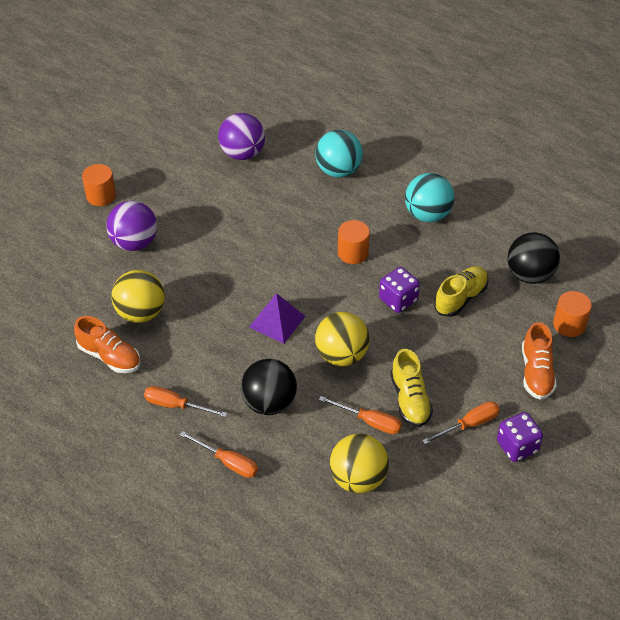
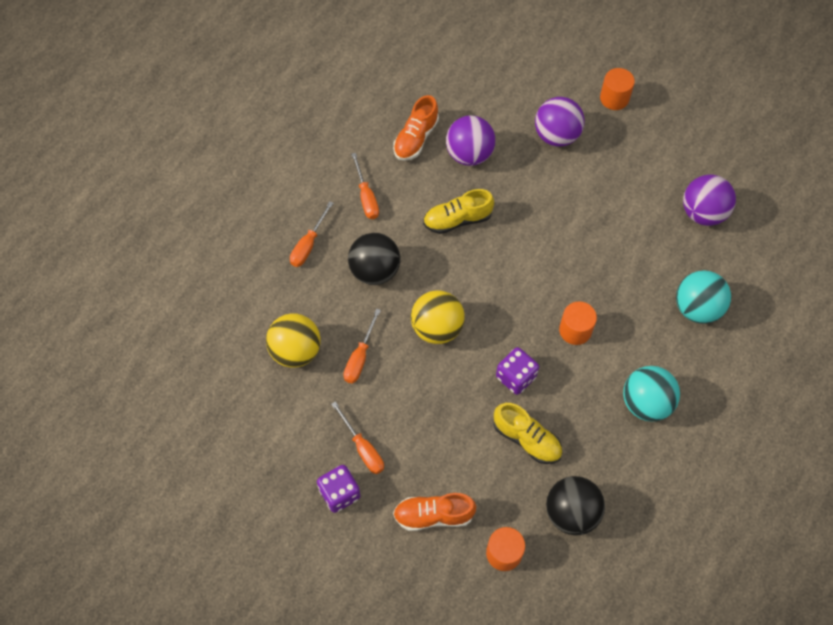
camera: 85 degrees right, 15 degrees up
(141, 313) = (469, 154): yellow ball -> purple ball
(176, 405) = (366, 197): orange screwdriver -> orange screwdriver turned 150 degrees clockwise
(277, 321) = (473, 268): purple pyramid -> none
(410, 399) = (388, 392): yellow shoe -> yellow shoe (457, 220)

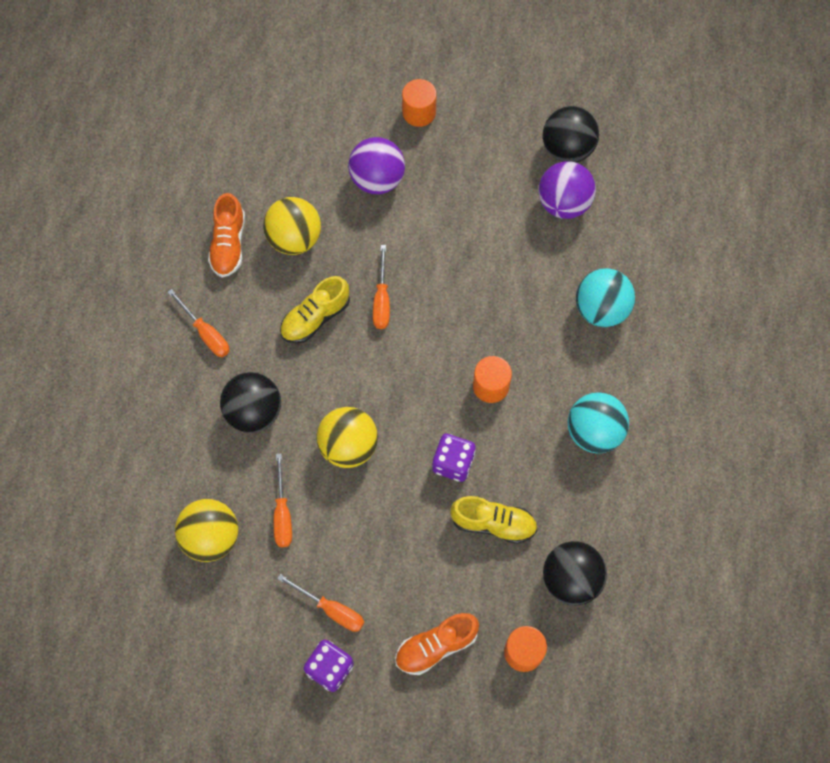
camera: 25 degrees left, 5 degrees up
(308, 244) = (168, 414): orange screwdriver -> orange screwdriver (381, 300)
(469, 154) = (294, 238): purple ball -> yellow ball
(725, 172) = (567, 149): none -> black ball

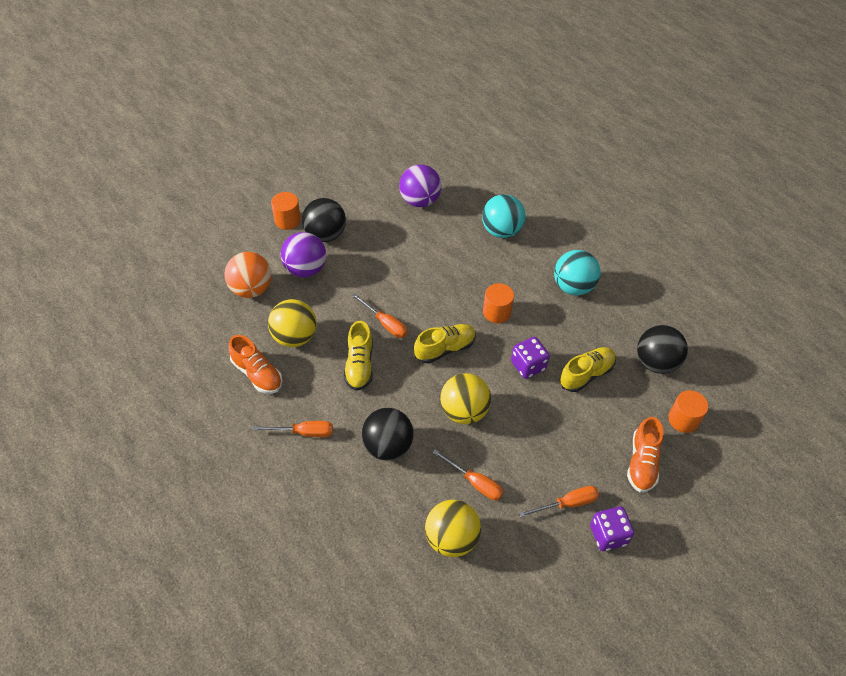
camera: 50 degrees left, 15 degrees down
(311, 156) = (251, 289): none -> orange ball
(402, 374) = (445, 348): none -> yellow shoe
(567, 149) = (389, 176): black ball -> black ball (325, 234)

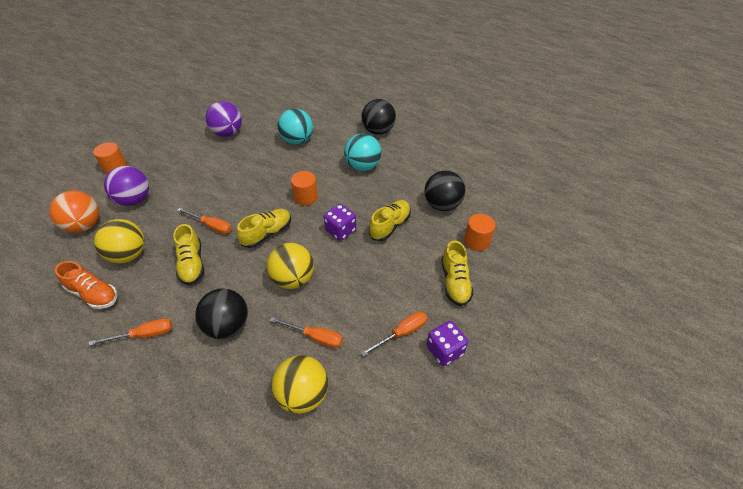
camera: 15 degrees left, 5 degrees down
(325, 234) = (150, 171): black ball -> black ball (378, 131)
(642, 463) = (455, 282): orange shoe -> yellow shoe

